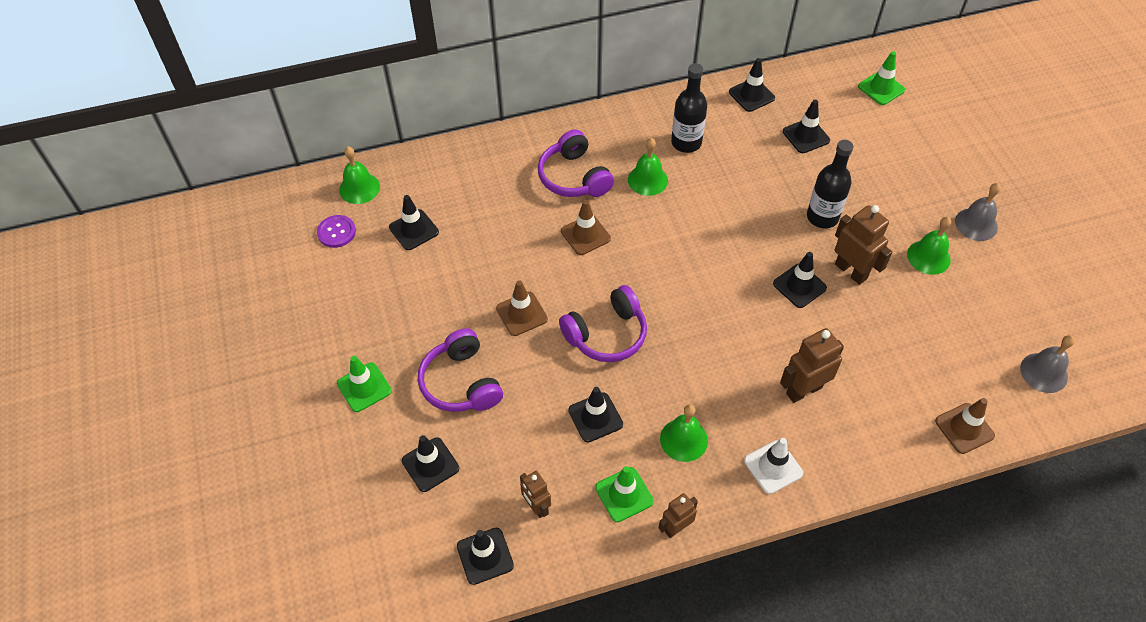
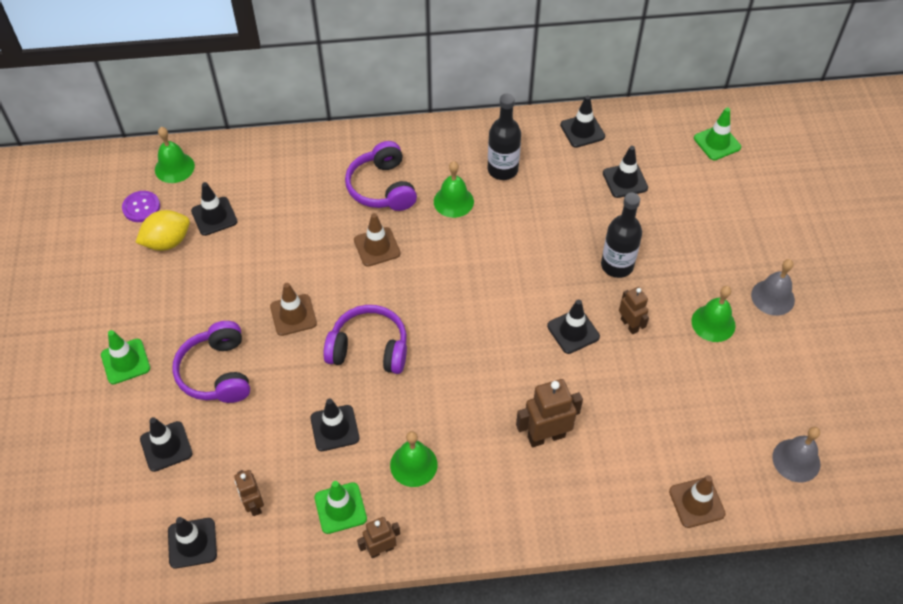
camera: 10 degrees right, 0 degrees up
(373, 262) = (167, 242): none -> yellow lemon
(606, 334) = (369, 348): purple headphones -> purple headphones turned 150 degrees counterclockwise
(773, 467) = (493, 507): white traffic cone -> none
(851, 271) = (629, 325): brown robot -> brown robot, size x0.62

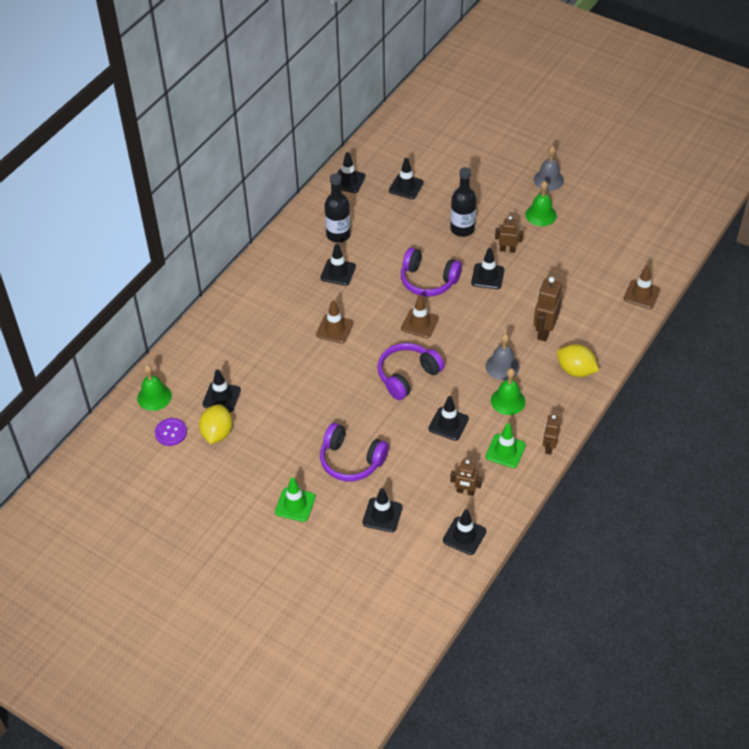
camera: 50 degrees left, 5 degrees down
(293, 315) = (345, 399): brown traffic cone -> brown traffic cone (419, 323)
(382, 188) = (290, 299): purple headphones -> purple headphones (428, 280)
(453, 201) = (338, 272): green bell -> black traffic cone
(516, 505) = (575, 370): none -> yellow lemon
(717, 143) = (422, 130): green traffic cone -> none
(796, 460) = (653, 239): grey bell -> grey bell (502, 366)

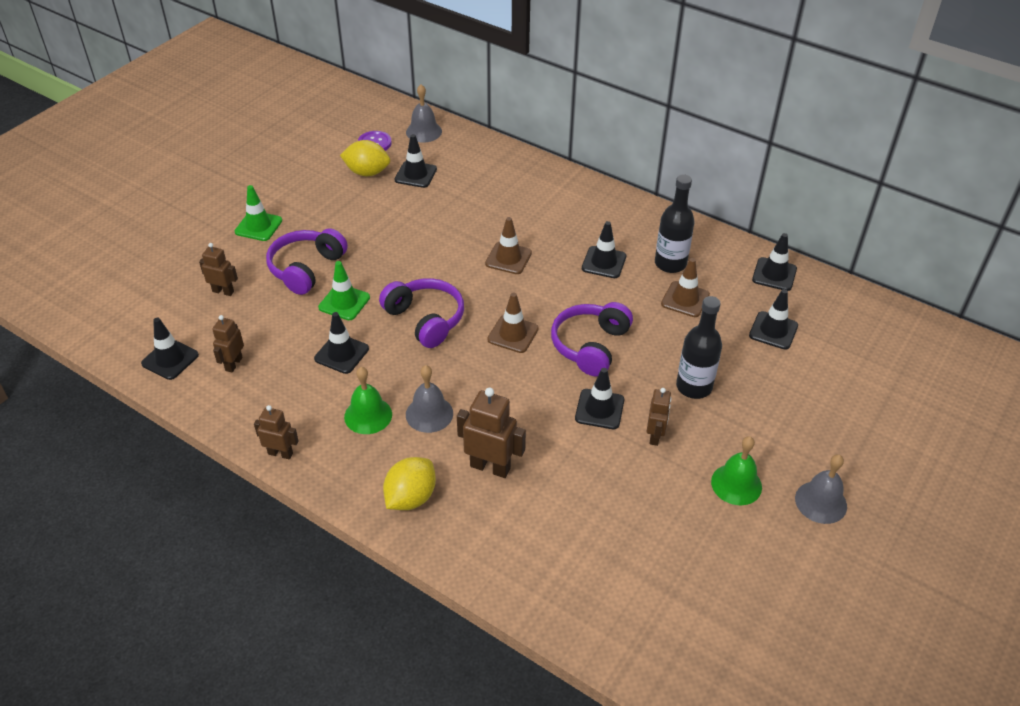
camera: 90 degrees right, 5 degrees down
(154, 397) = (424, 131): green bell -> grey bell
(382, 515) = (223, 291): black traffic cone -> brown robot
(505, 451) = (285, 407): green traffic cone -> green traffic cone (344, 302)
(641, 294) = (562, 607): brown traffic cone -> brown traffic cone (685, 299)

